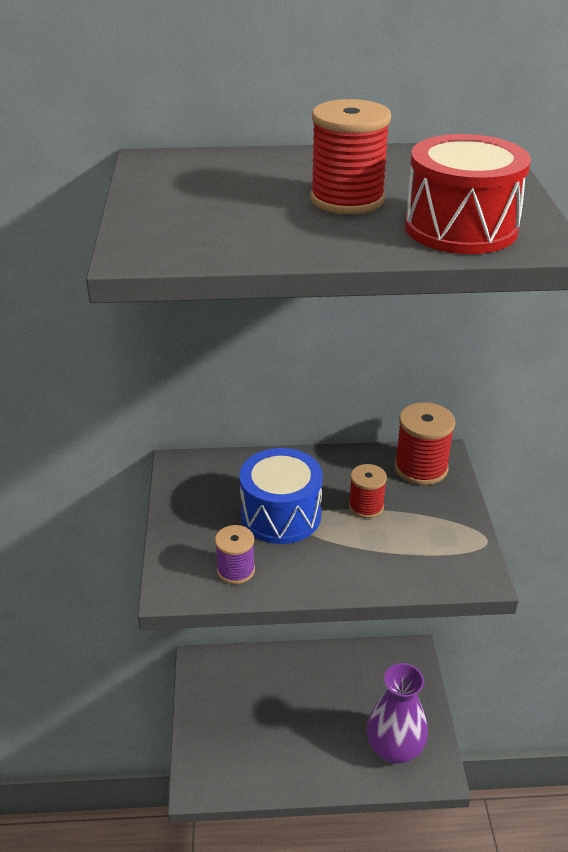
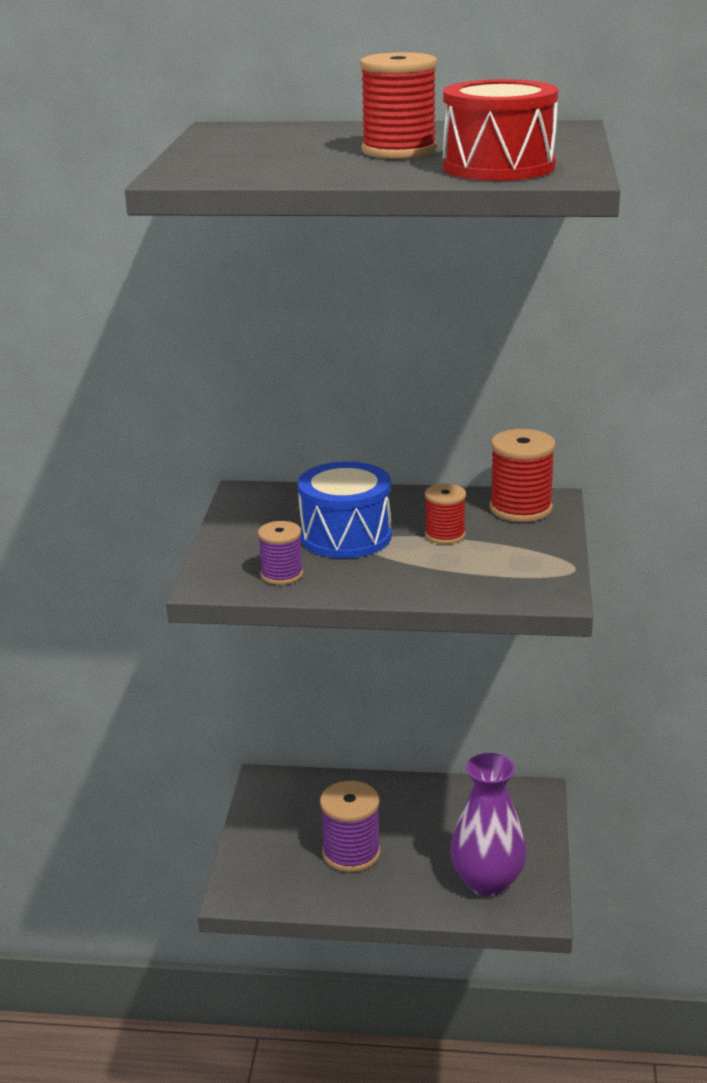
camera: 10 degrees right, 10 degrees down
(281, 731) = (351, 853): none -> purple spool

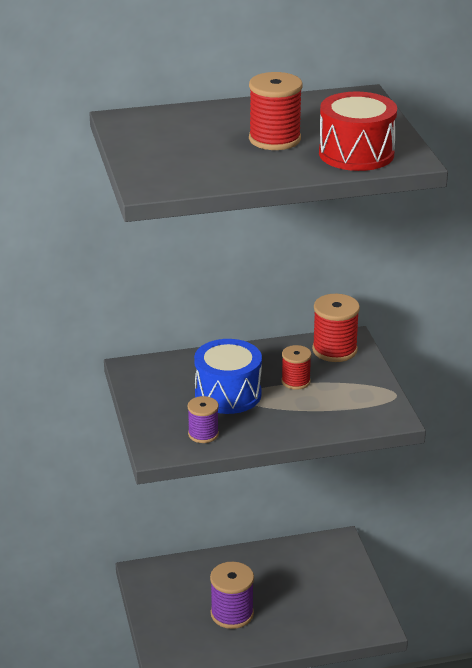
camera: 20 degrees left, 5 degrees up
(487, 882) = (335, 614): purple vase -> none

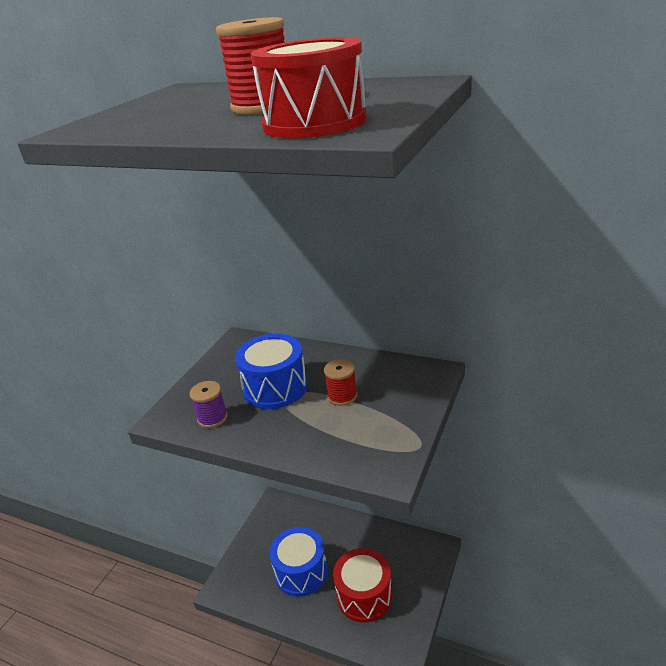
camera: 40 degrees right, 0 degrees up
(232, 614) = (301, 572): purple spool -> blue drum
(309, 604) = (364, 595): none -> red drum
(334, 350) = (409, 377): red spool -> none

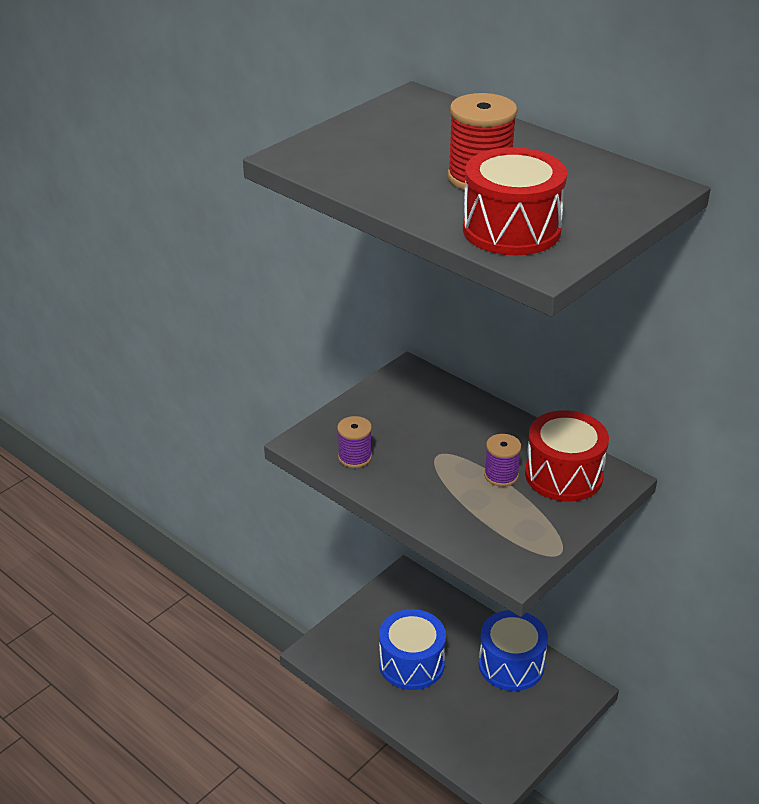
camera: 15 degrees right, 5 degrees up
(275, 387) = (432, 443): blue drum -> blue drum (511, 664)
(342, 396) = (501, 475): red spool -> purple spool
(364, 595) = (475, 712): red drum -> red drum (563, 475)

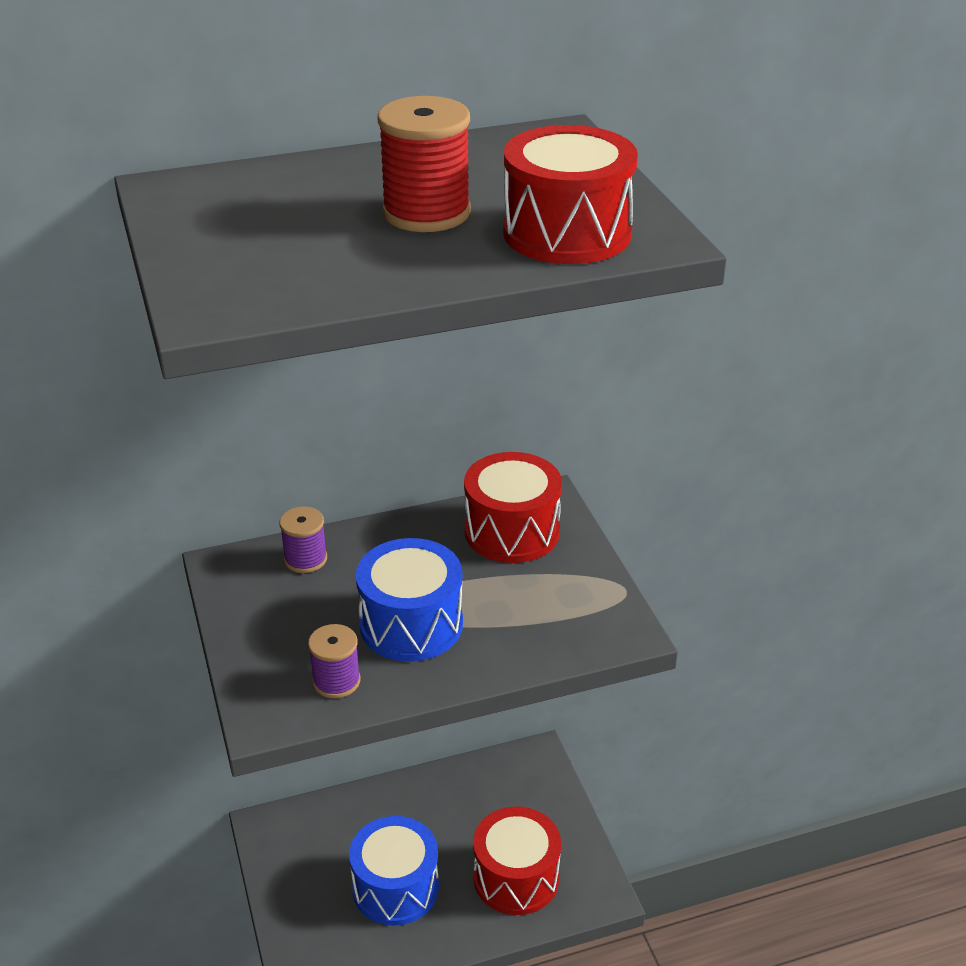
camera: 60 degrees left, 0 degrees up
(469, 725) = (516, 878): none -> red drum
(501, 475) = (473, 576): purple spool -> purple spool (305, 559)
(511, 664) = (464, 798): blue drum -> blue drum (411, 624)

